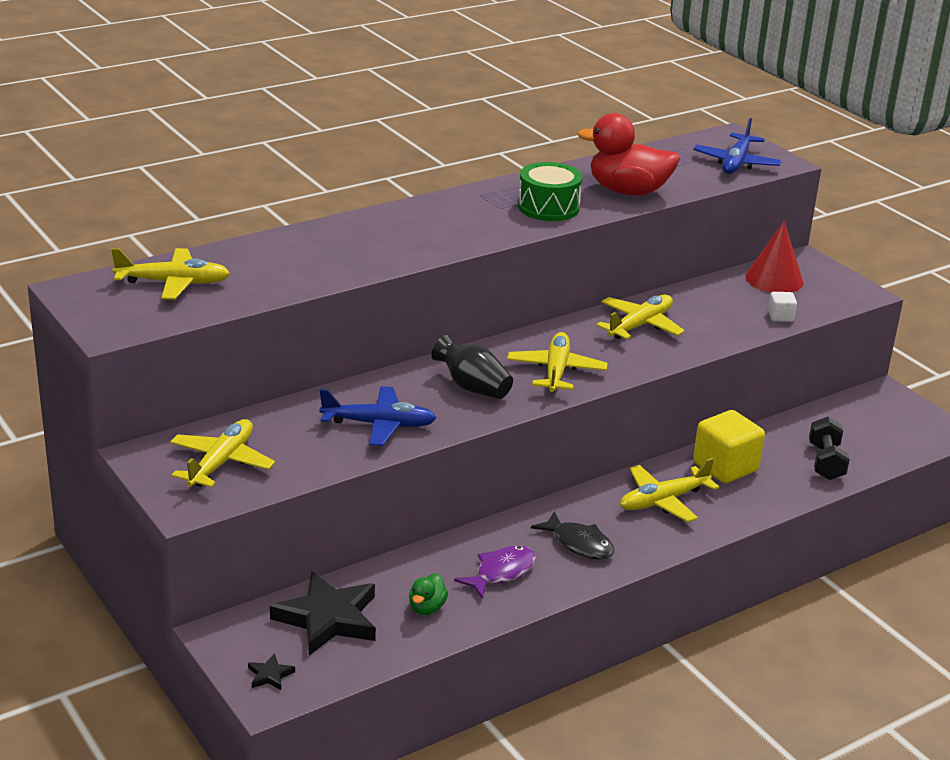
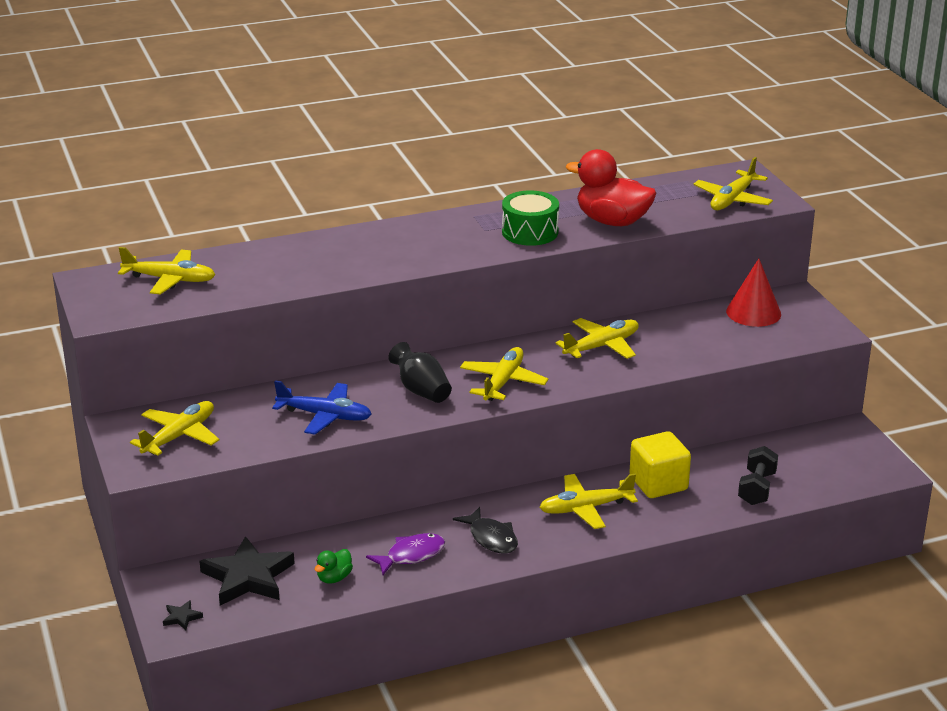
camera: 15 degrees right, 0 degrees up
(736, 163) = (732, 199): blue plane -> yellow plane
(780, 316) = (740, 348): white cube -> none

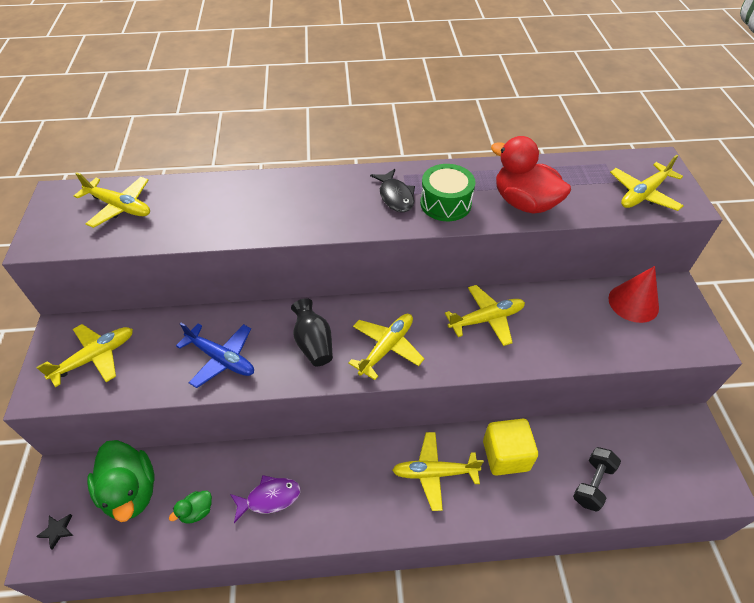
camera: 15 degrees right, 20 degrees up
(248, 577) = (131, 491): black star -> green duck
(491, 538) = (343, 492): black fish -> black fish (395, 196)

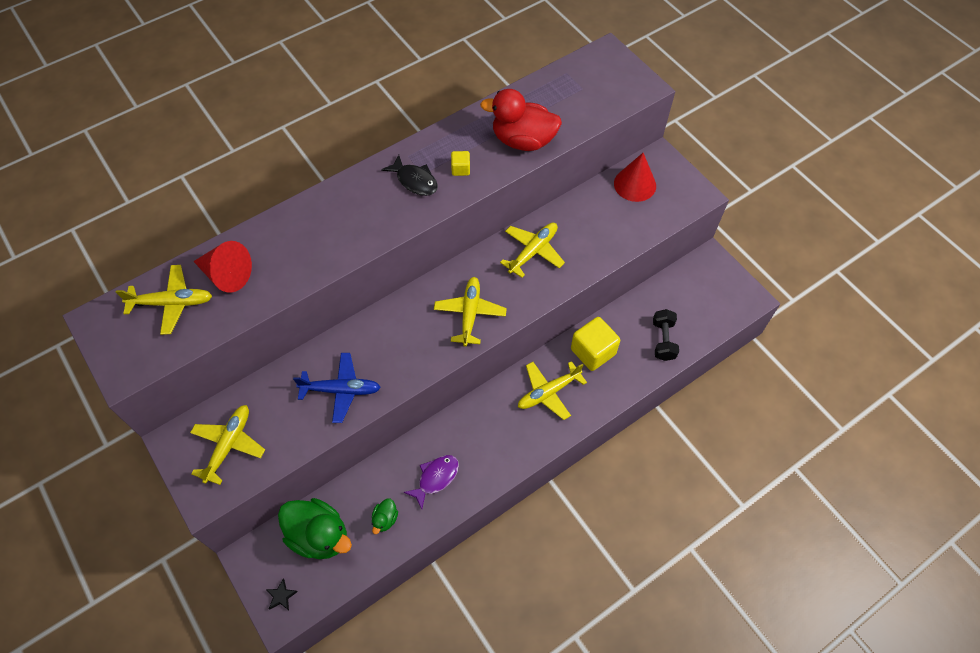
camera: 30 degrees left, 10 degrees up
(179, 204) = (226, 274): none -> red cone
(314, 343) = (409, 339): black vase -> none
(445, 203) = (460, 169): green drum -> yellow cube
(643, 194) = (609, 92): yellow plane -> none

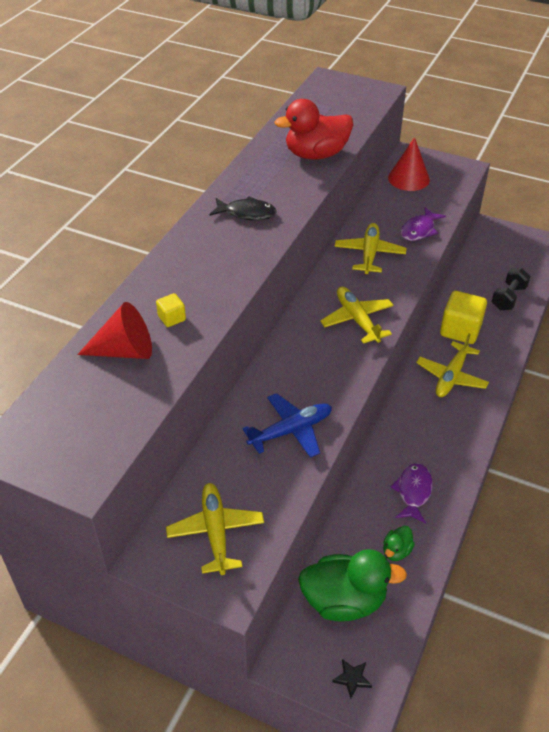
camera: 30 degrees left, 15 degrees down
(172, 303) = (85, 397): yellow plane -> none
(385, 519) = (396, 551): green duck -> green duck turned 45 degrees clockwise
(460, 169) = (281, 191): yellow cube -> yellow cube (172, 318)
(597, 246) = (419, 230): none -> purple fish
(663, 340) = (508, 298): black dumbbell -> black dumbbell turned 60 degrees clockwise

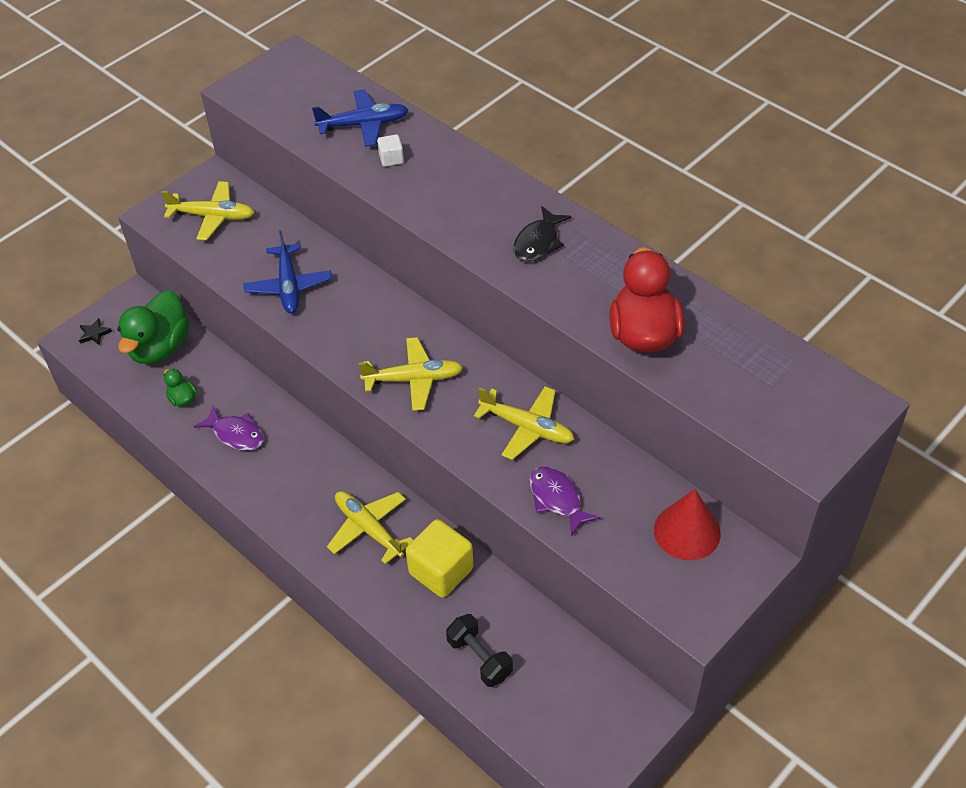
camera: 110 degrees right, 5 degrees up
(124, 351) = (364, 125): red cone -> blue plane
(172, 318) = (391, 159): yellow cube -> white cube

